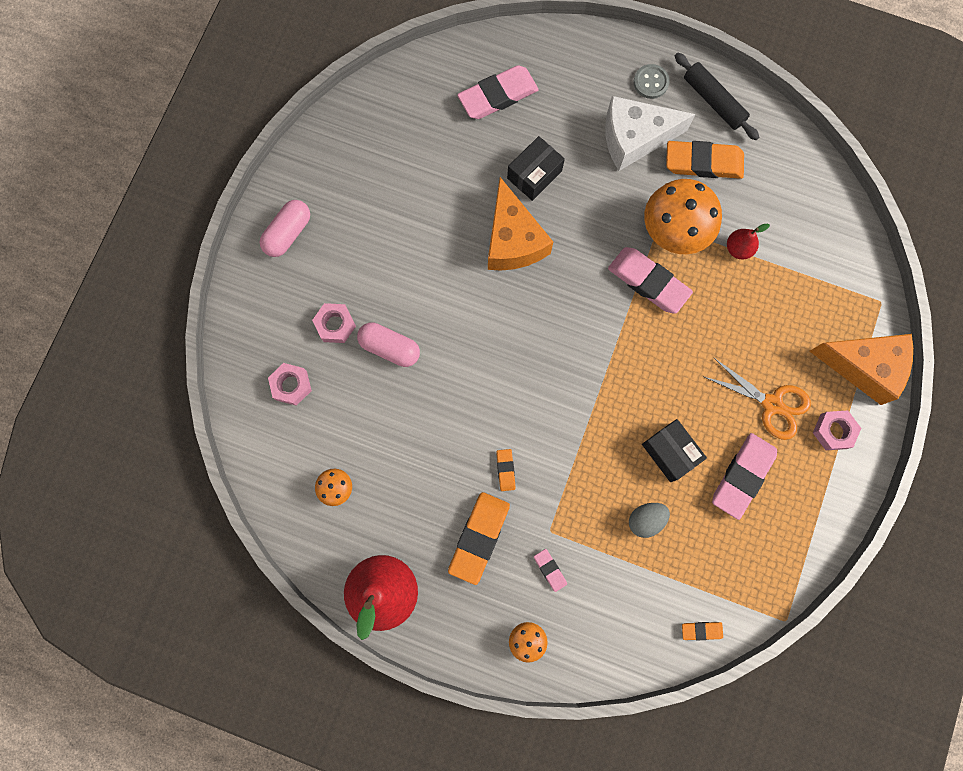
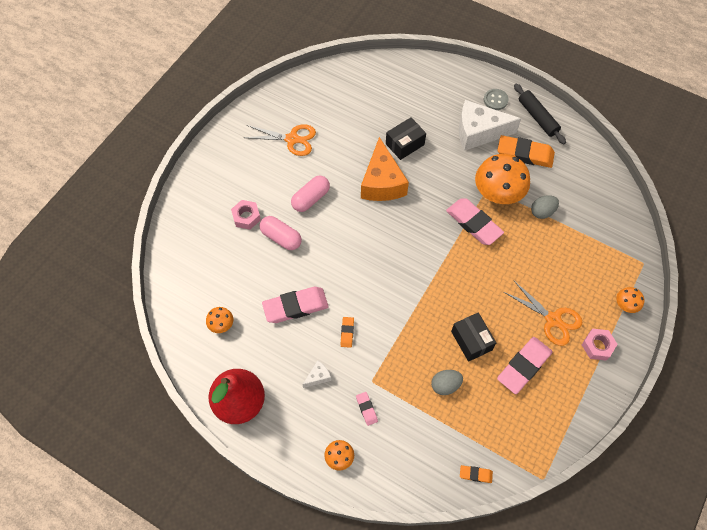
camera: 10 degrees right, 15 degrees down
(288, 233) = (228, 155): pink capsule -> pink capsule (311, 198)
(291, 385) = (206, 251): pink nut -> none
(374, 193) = (292, 139): none -> orange scissors
(479, 537) = (318, 376): orange eraser -> white cheese
(498, 96) = (389, 93): pink eraser -> pink eraser (295, 306)
(738, 248) = (542, 212): red pear -> grey egg
(864, 366) = (625, 305): orange cheese -> orange mushroom

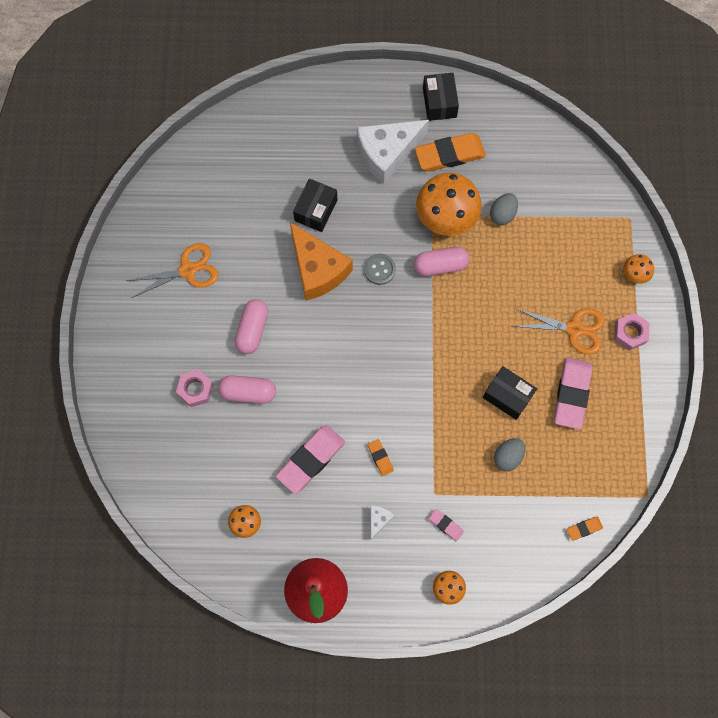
camera: 30 degrees left, 10 degrees up
(473, 223) = (440, 265): pink eraser -> pink capsule
(495, 100) = (383, 104): grey button -> grey button (379, 269)
(537, 117) = (439, 102): black rolling pin -> black box

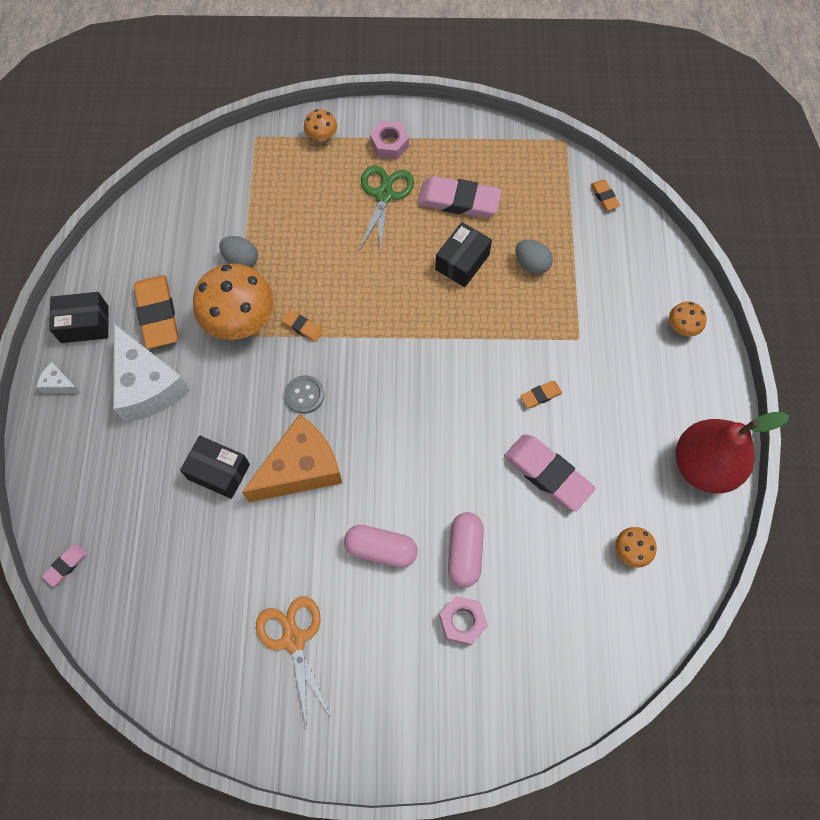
camera: 90 degrees left, 5 degrees down
(378, 520) = (614, 397): white cheese -> white cheese (59, 384)
(440, 265) = (302, 327): pink capsule -> orange eraser
(446, 525) = (613, 327): pink eraser -> pink eraser (66, 565)
(574, 329) = (384, 195): orange scissors -> green scissors

